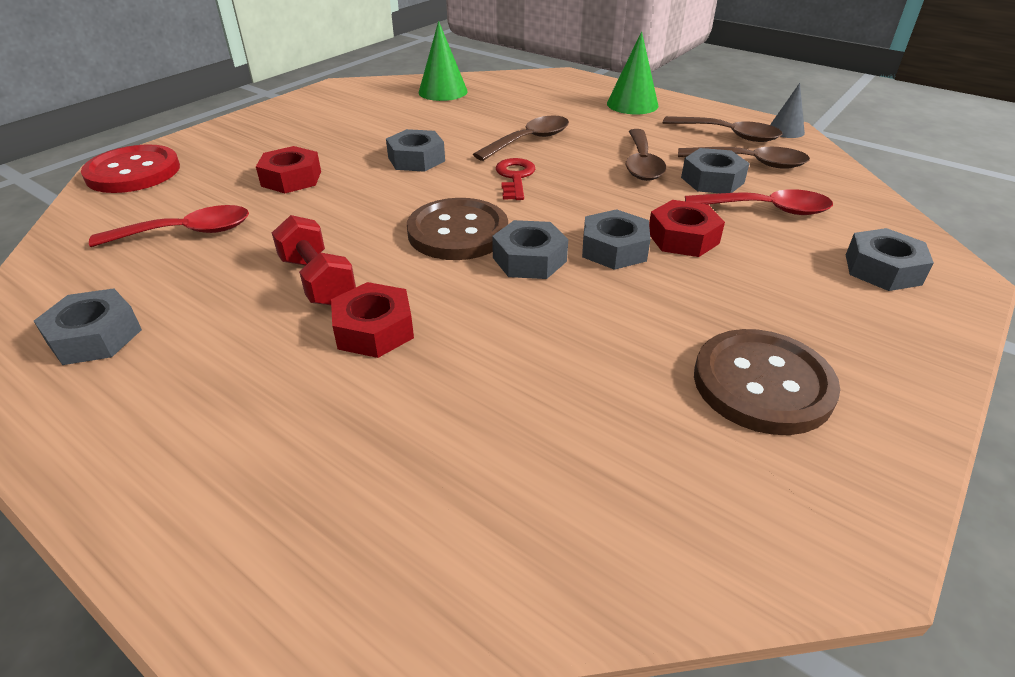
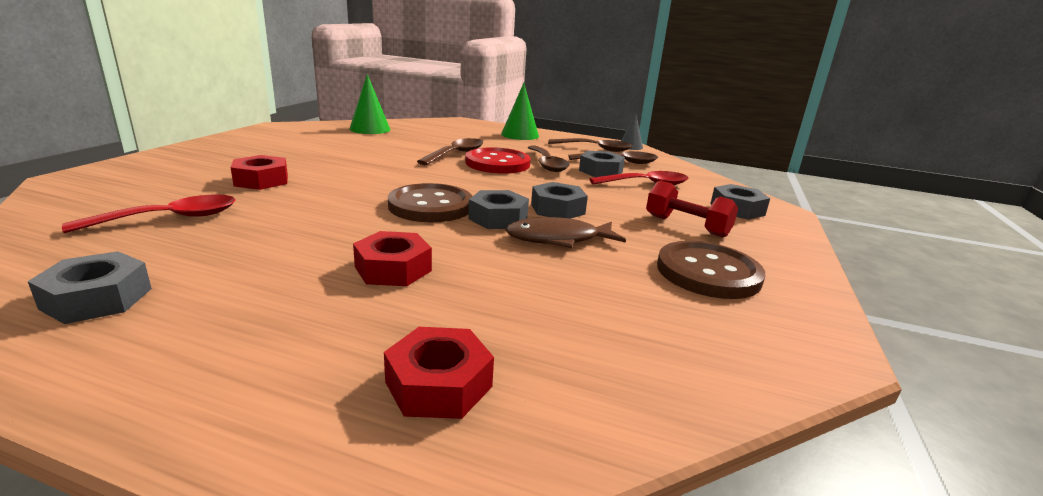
camera: 20 degrees left, 15 degrees down
(133, 172) = (90, 181): red button -> red button (497, 163)
(317, 281) = (322, 242): red dumbbell -> red dumbbell (686, 226)
(416, 159) = (370, 166): grey nut -> none
(515, 177) = (457, 174): red key -> none
(588, 302) = (558, 239): none -> brown fish
(683, 238) = (601, 201): red nut -> red nut (439, 384)

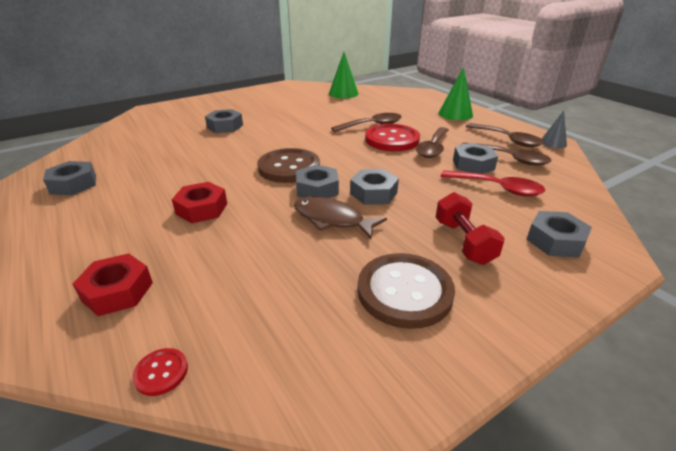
camera: 40 degrees right, 10 degrees up
(170, 218) = (154, 144): red spoon -> none
(261, 180) = (225, 126): red nut -> grey nut
(636, 425) = (161, 372): none -> red button

